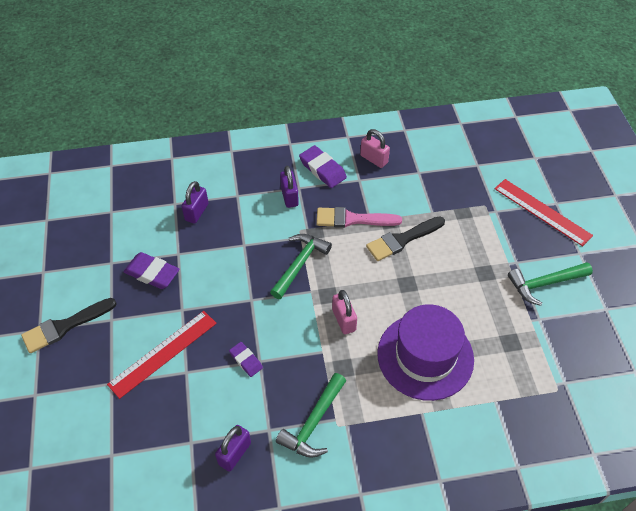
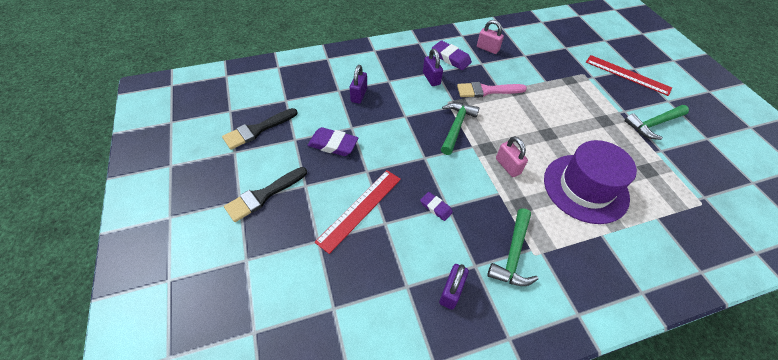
camera: 10 degrees left, 0 degrees up
(402, 239) = (531, 102): black brush -> black brush (258, 130)

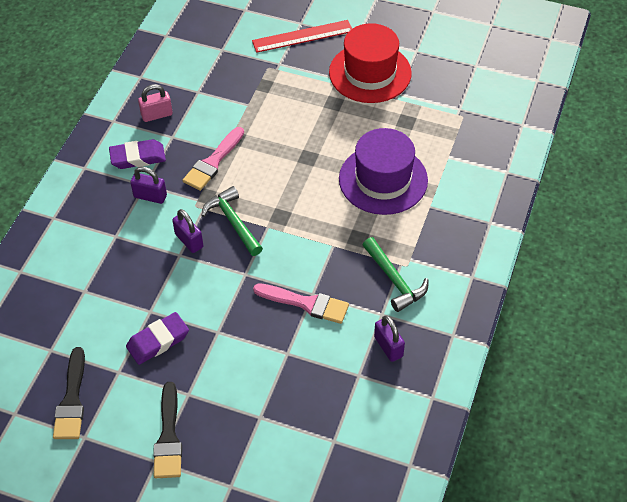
camera: 50 degrees left, 0 degrees up
(359, 95) = (110, 276): purple padlock -> purple padlock (189, 240)
(360, 209) = (255, 364): red ruler -> none
(435, 207) = (305, 303): purple eraser -> pink brush
(508, 166) = (313, 217): pink padlock -> none
(653, 124) = (370, 73): green hammer -> red hat

